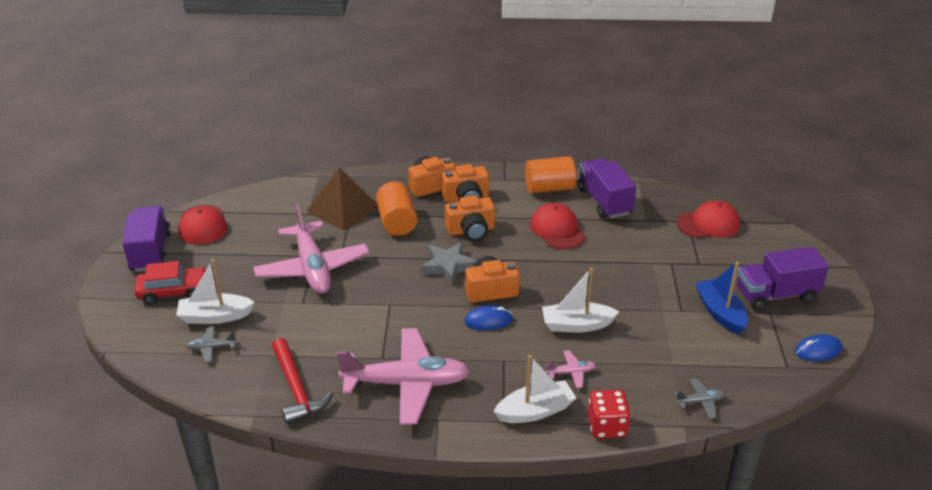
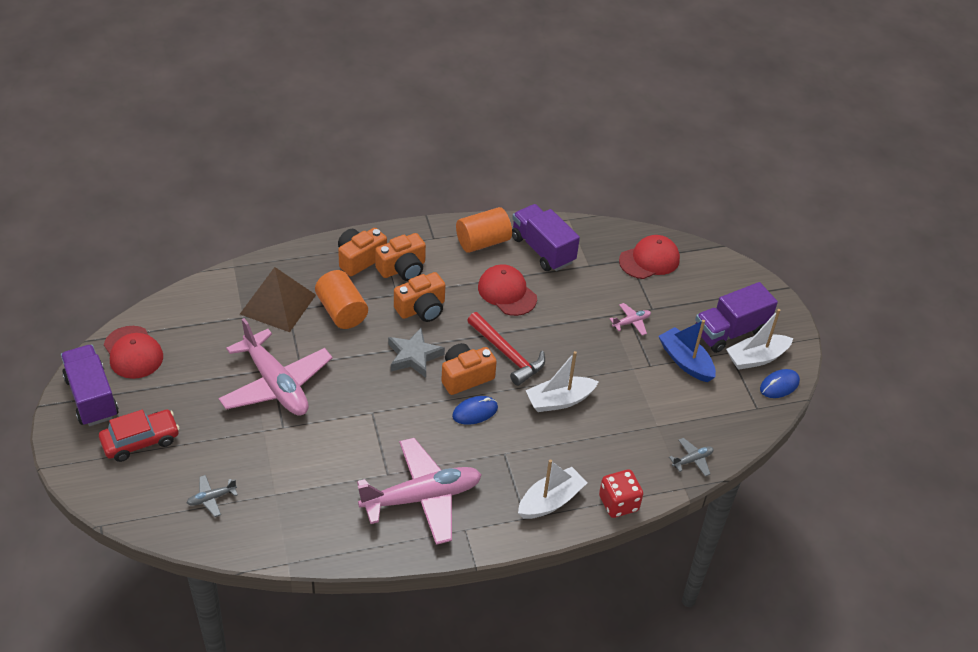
camera: 20 degrees left, 10 degrees up
(215, 316) = (198, 462): white boat -> white boat (756, 358)
(296, 389) = (318, 526): red hammer -> red hammer (507, 354)
(571, 372) = (570, 454): pink plane -> pink plane (631, 322)

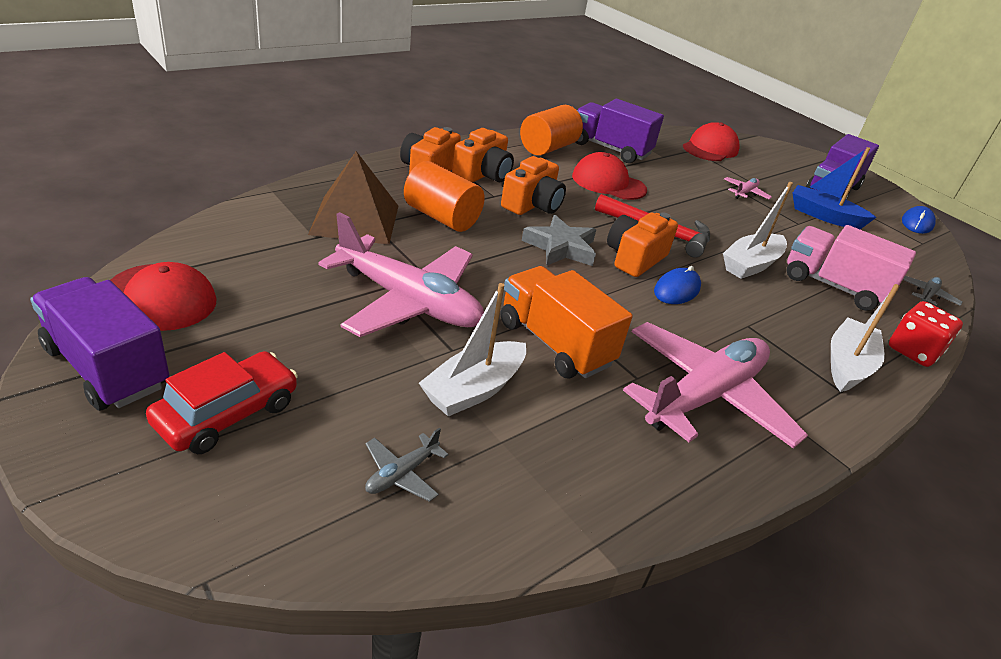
camera: 25 degrees left, 10 degrees down
(351, 437) = (555, 343): none -> orange truck
(613, 435) = (833, 286): none -> pink truck
(756, 358) = (875, 206): white boat -> white boat (474, 389)

